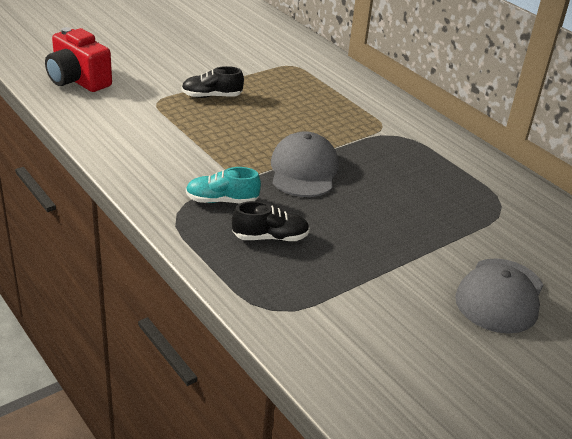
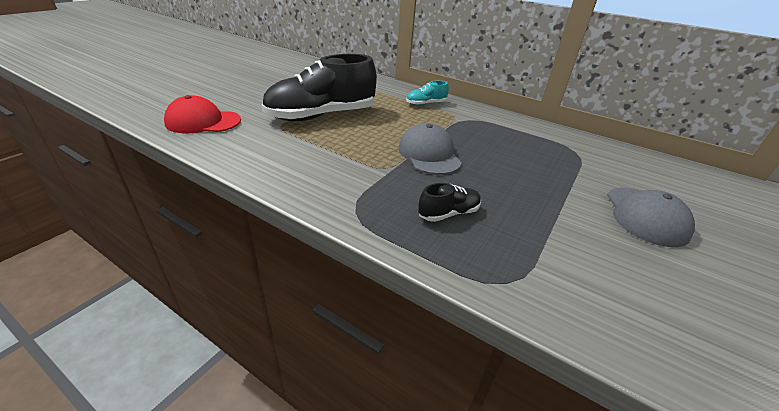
camera: 20 degrees left, 0 degrees up
(78, 80) = (203, 121): red camera -> red cap
(212, 96) = (321, 116): black shoe -> black shoe, size x2.31
(222, 200) = (386, 191): turquoise shoe -> turquoise shoe (426, 104)

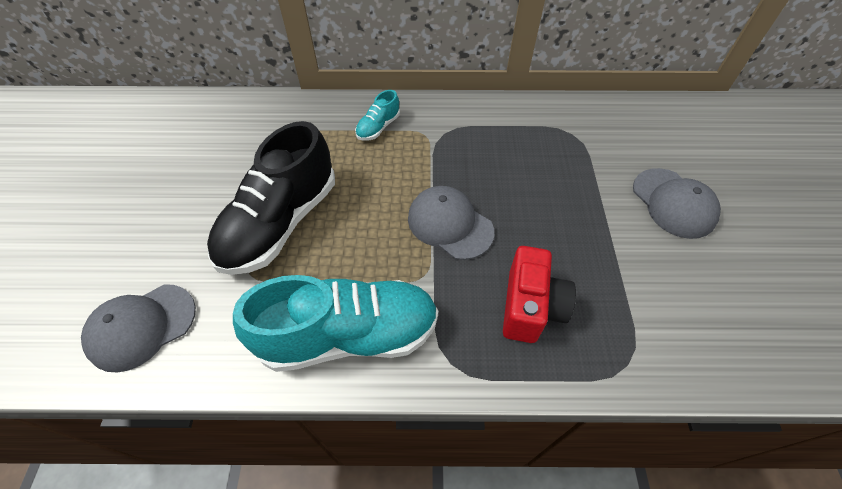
camera: 30 degrees left, 20 degrees up
(203, 121) = (141, 327): red cap -> grey cap
(304, 170) = (348, 335): none -> turquoise shoe
(448, 213) = (530, 307): black shoe -> red camera

